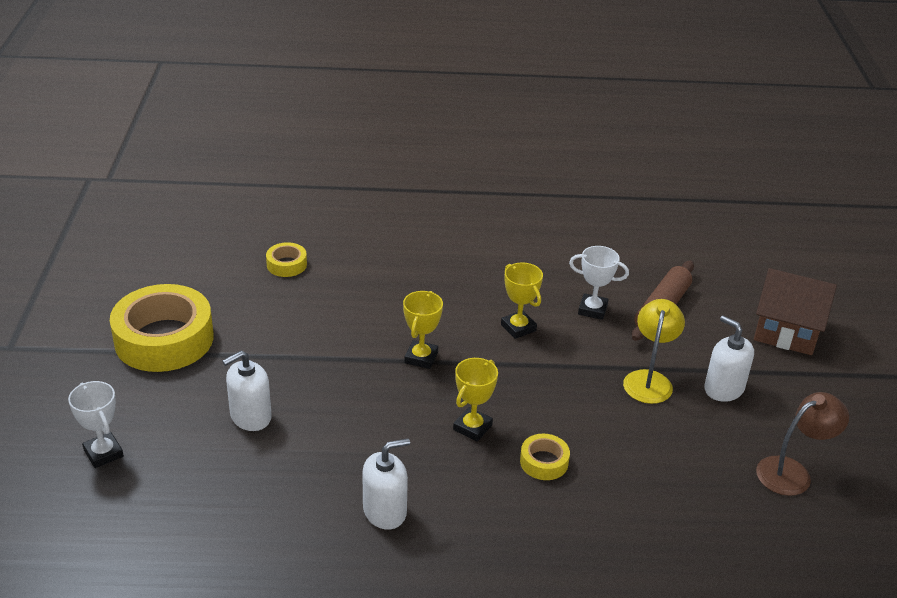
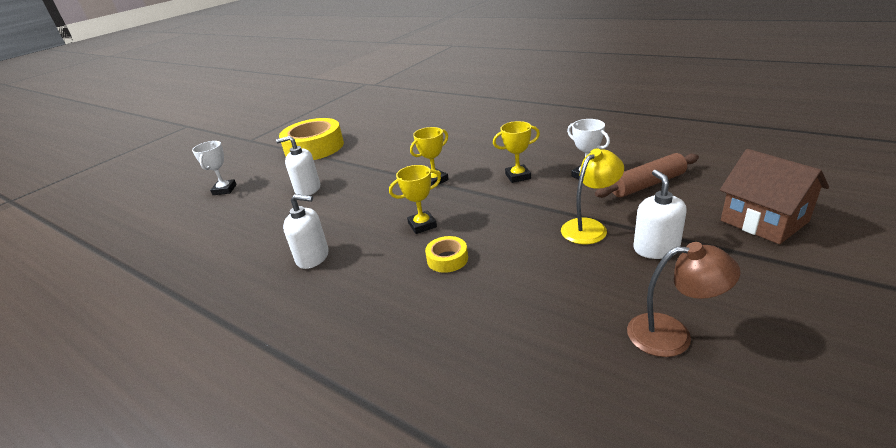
camera: 40 degrees right, 5 degrees down
(286, 264) = (413, 125): yellow tape -> none
(518, 328) = (518, 176): yellow trophy -> yellow trophy turned 75 degrees clockwise

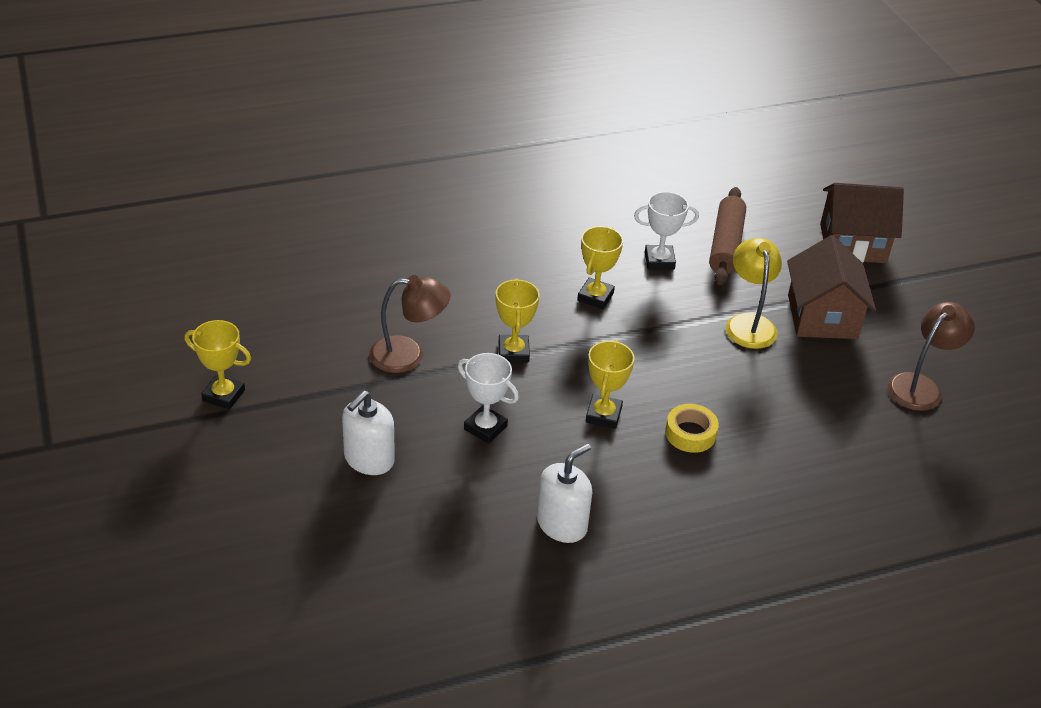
camera: 60 degrees left, 10 degrees up
(224, 190) = (231, 539): white trophy -> white trophy (485, 428)
(314, 148) = (223, 395): yellow tape -> yellow trophy
(393, 162) = (408, 355): none -> brown lamp
(656, 249) = (822, 316): white soap dispenser -> brown house

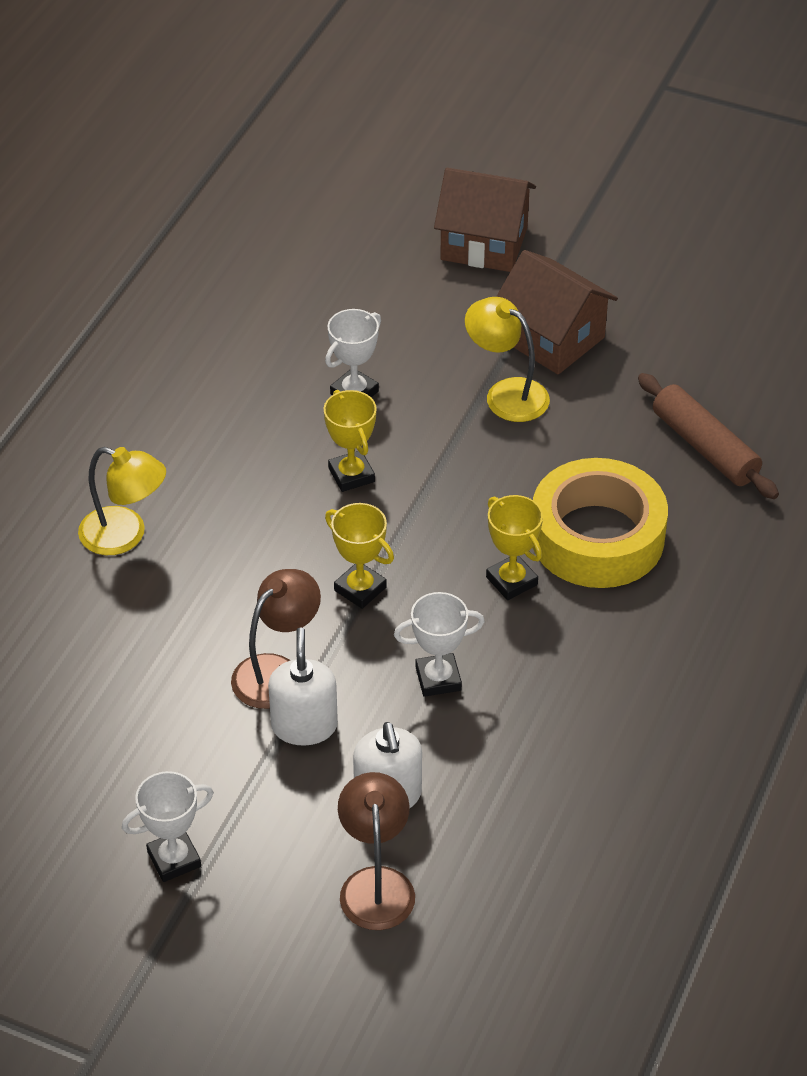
camera: 45 degrees left, 5 degrees up
(223, 395) = (174, 859): yellow trophy -> white trophy
(435, 237) = (125, 535): none -> yellow lamp
(562, 524) = (612, 705): white soap dispenser -> white soap dispenser (304, 725)
(690, 433) = (597, 537): yellow tape -> yellow tape, size x2.22
(726, 245) = (387, 330): brown rolling pin -> brown rolling pin (705, 447)
(853, 243) = (484, 243): brown house -> brown house turned 60 degrees clockwise
(920, 386) = (701, 342): brown lamp -> brown lamp (376, 884)

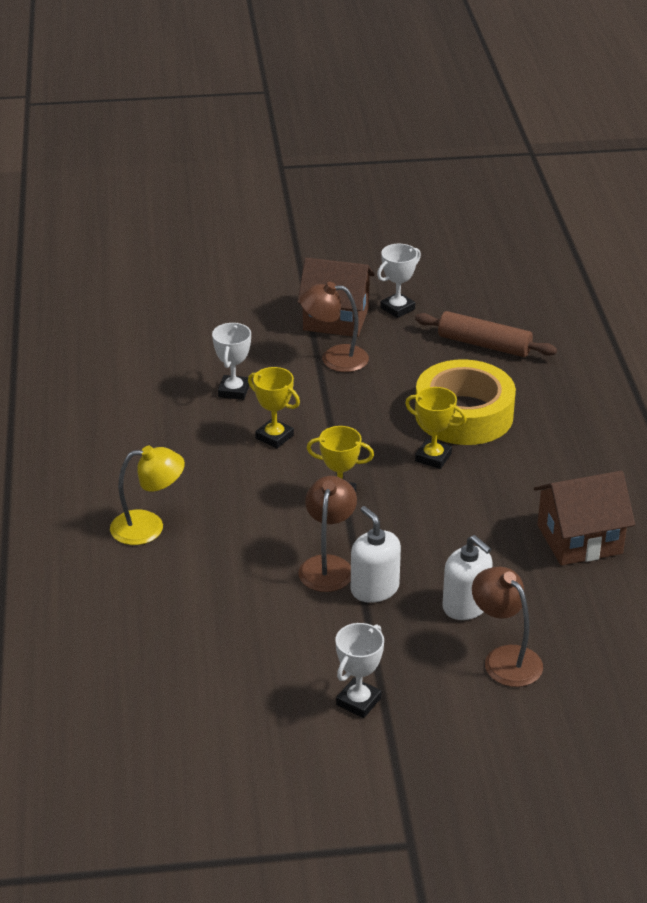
camera: 30 degrees left, 10 degrees down
(438, 679) = (437, 528): white trophy -> white trophy (397, 308)
(484, 243) = (244, 282): brown house -> brown house (579, 539)
(506, 394) = (334, 358): yellow lamp -> brown lamp

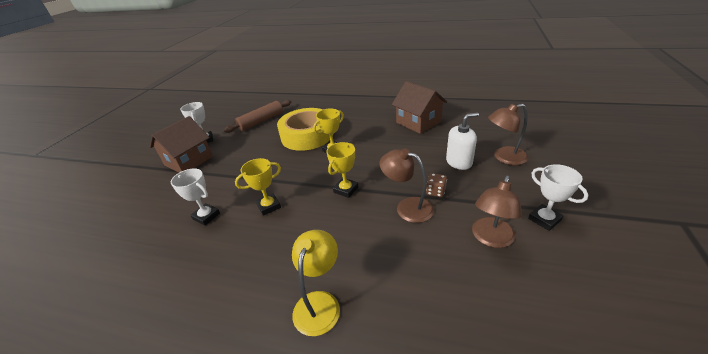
camera: 65 degrees left, 0 degrees up
(334, 358) = (221, 167): brown lamp -> brown lamp (490, 239)
(374, 588) = (435, 192): white soap dispenser -> brown dice
(579, 539) = (418, 122): brown house -> brown house turned 45 degrees counterclockwise

